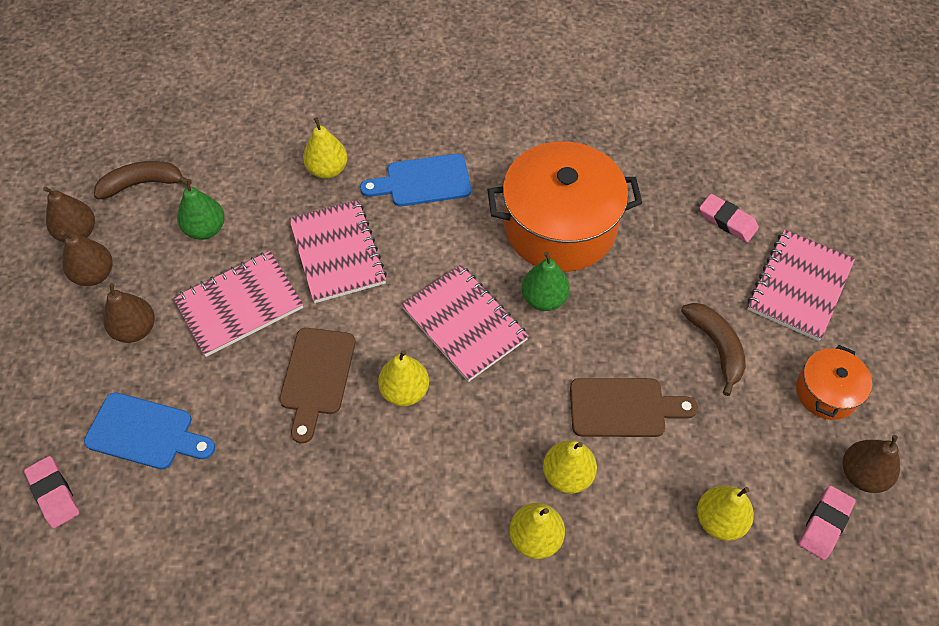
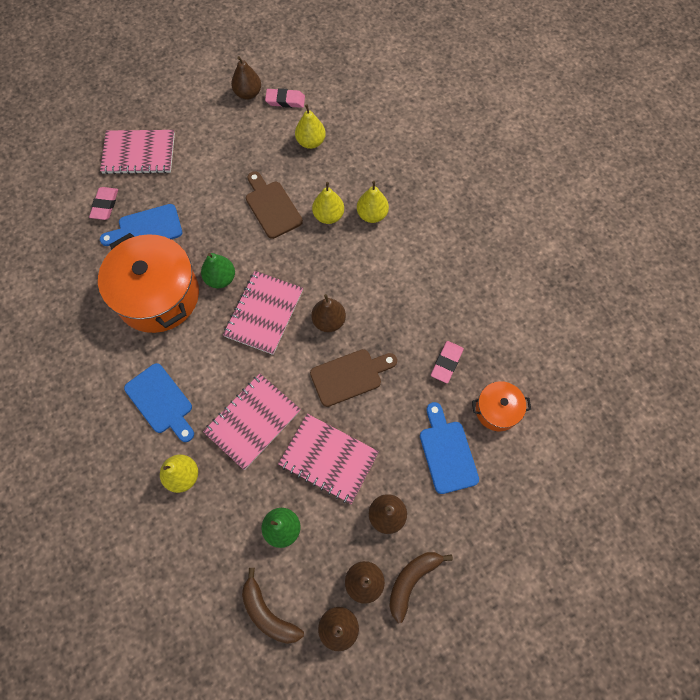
camera: 120 degrees left, 10 degrees up
(54, 494) = (515, 477): pink eraser -> pink eraser (446, 363)
(405, 391) = (329, 321): yellow pear -> brown pear
(666, 250) = (146, 229): none -> blue cutting board
(716, 347) = (205, 178): brown banana -> brown banana (412, 580)
(826, 392) = (206, 121): orange pot -> orange pot (497, 410)

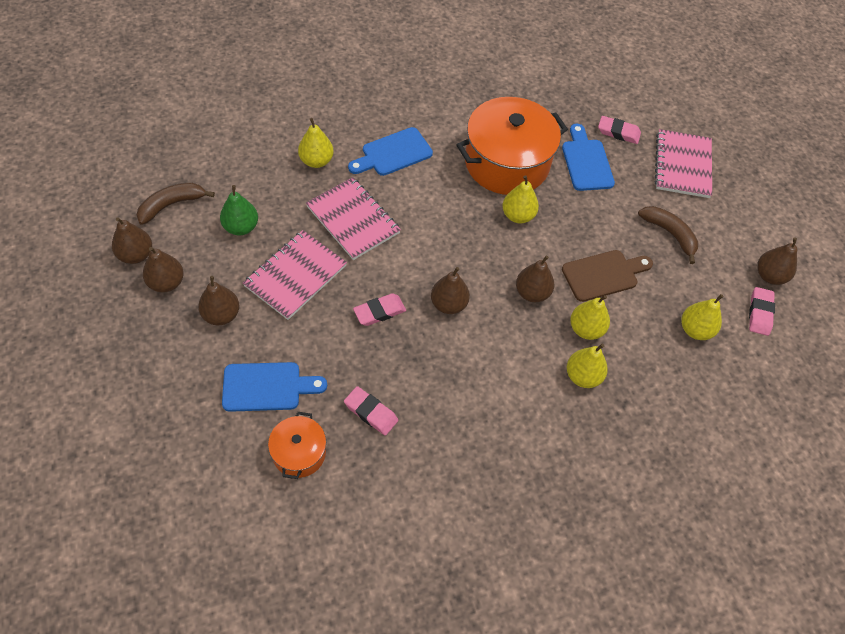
camera: 95 degrees right, 10 degrees down
(220, 278) = (518, 215): green pear -> yellow pear
(264, 313) = (469, 247): pink notebook -> none
(302, 258) = (532, 293): none -> brown pear
(350, 376) = (379, 312): brown cutting board -> pink eraser
(412, 580) = (151, 323): brown banana -> brown banana (669, 234)

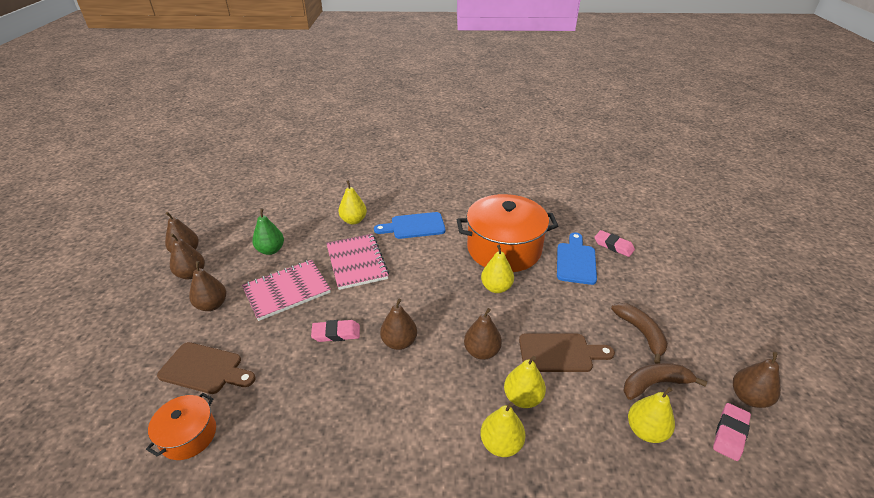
camera: 25 degrees right, 20 degrees down
(171, 205) = (234, 227): brown banana -> brown banana (654, 384)
(267, 387) = (205, 369): blue cutting board -> brown cutting board
(371, 412) = (275, 417): pink eraser -> none
(682, 165) = (669, 280): pink notebook -> none

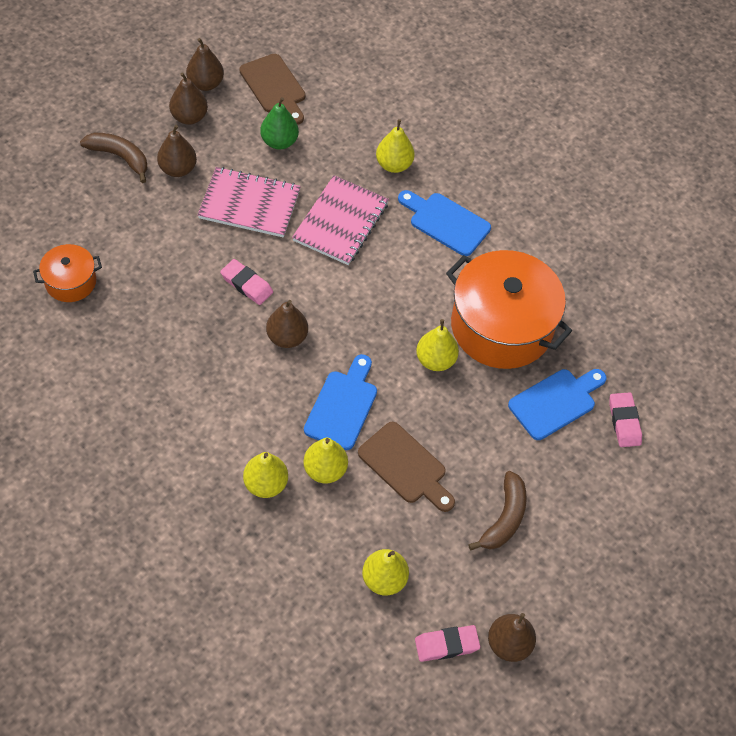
camera: 40 degrees right, 20 degrees up
(205, 369) = (123, 232): brown cutting board -> brown cutting board (274, 87)
(481, 351) = (342, 406): brown pear -> blue cutting board
(654, 384) = (446, 561): brown banana -> brown banana (120, 157)

